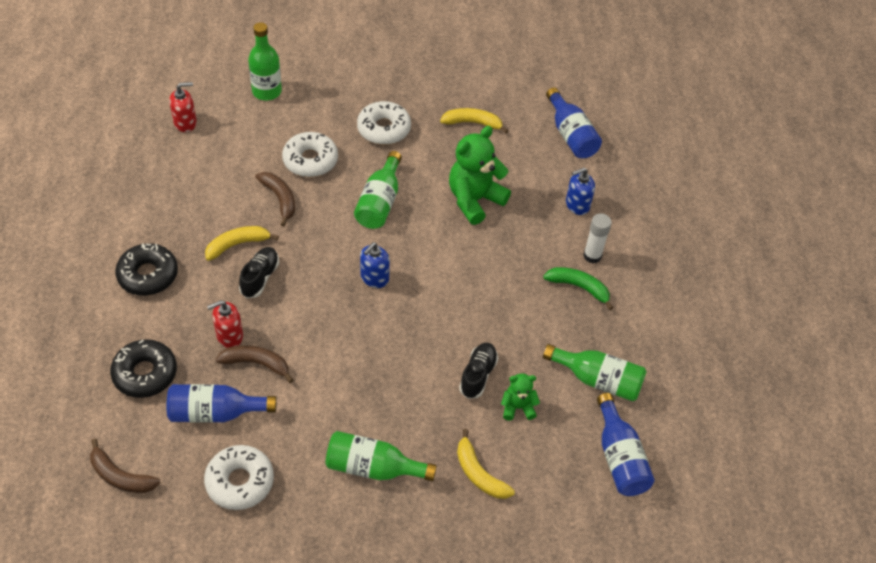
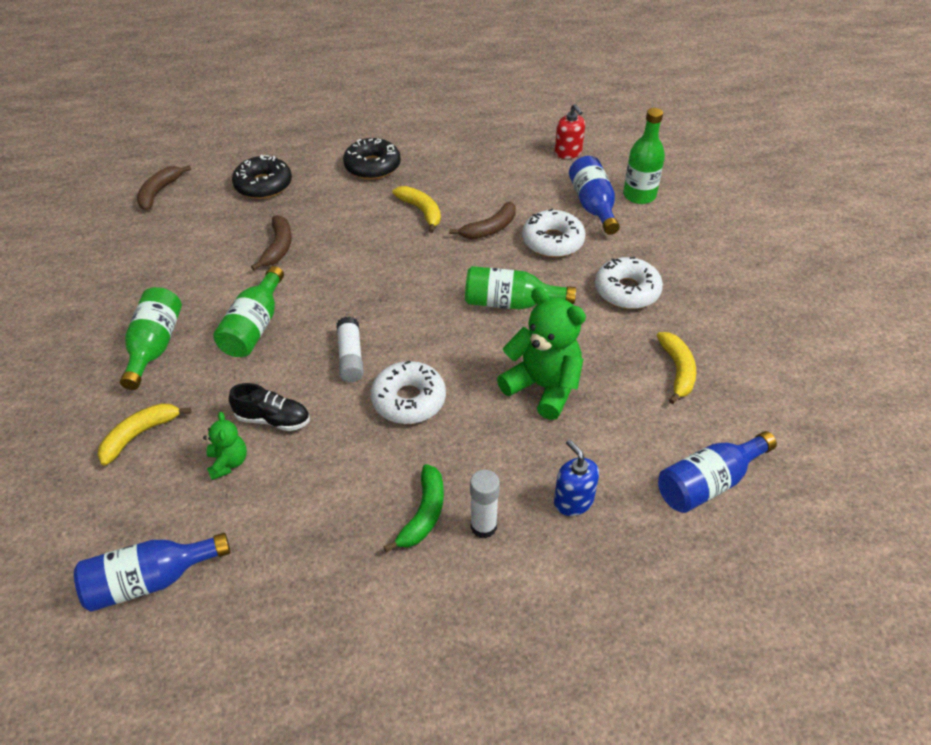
camera: 85 degrees right, 5 degrees down
(215, 412) = (222, 232): blue bottle -> blue bottle (593, 206)
(229, 336) = (309, 225): red soap dispenser -> none
(240, 482) = (147, 259): white donut -> white donut (409, 400)
(260, 278) = (383, 232): black shoe -> none
(374, 278) = (399, 314): blue soap dispenser -> none
(418, 317) = (350, 357): none -> white glue stick
(598, 380) = (271, 547): green bottle -> green bottle (254, 327)

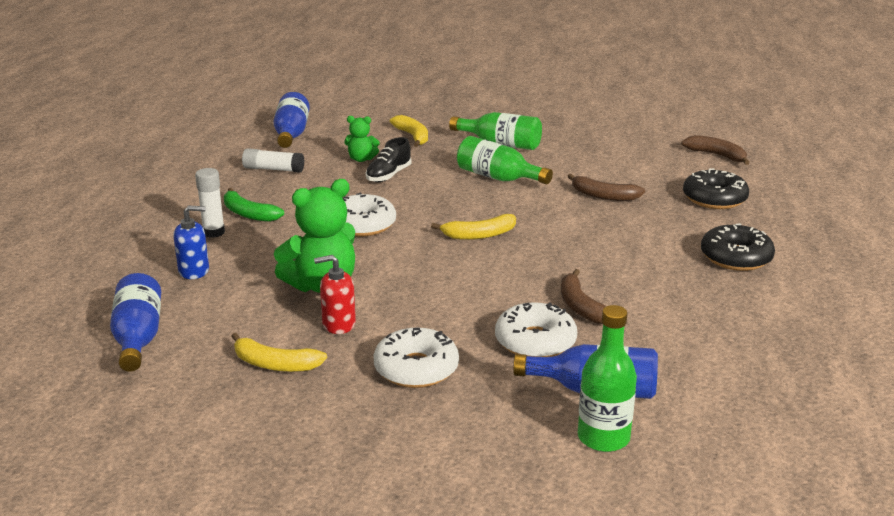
camera: 110 degrees right, 20 degrees down
(350, 357) = (432, 209): white glue stick -> white glue stick (273, 169)
(421, 211) = (633, 272): yellow banana -> yellow banana (479, 235)
(510, 303) = (447, 293): green bottle -> none
(568, 153) = (735, 404): red soap dispenser -> red soap dispenser (338, 324)

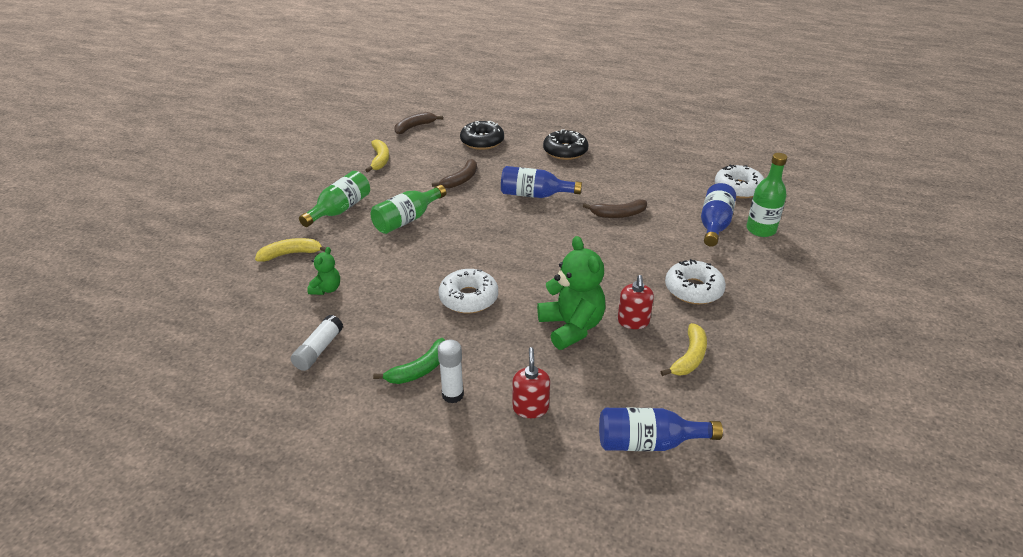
camera: 80 degrees left, 10 degrees up
(194, 271) = (530, 408): blue soap dispenser -> red soap dispenser
(291, 134) = (230, 334): blue bottle -> blue bottle (534, 195)
(388, 175) = (373, 276): black shoe -> none
(479, 235) = (506, 241): yellow banana -> yellow banana (380, 160)
(535, 341) = (660, 237): white donut -> white donut (738, 188)

